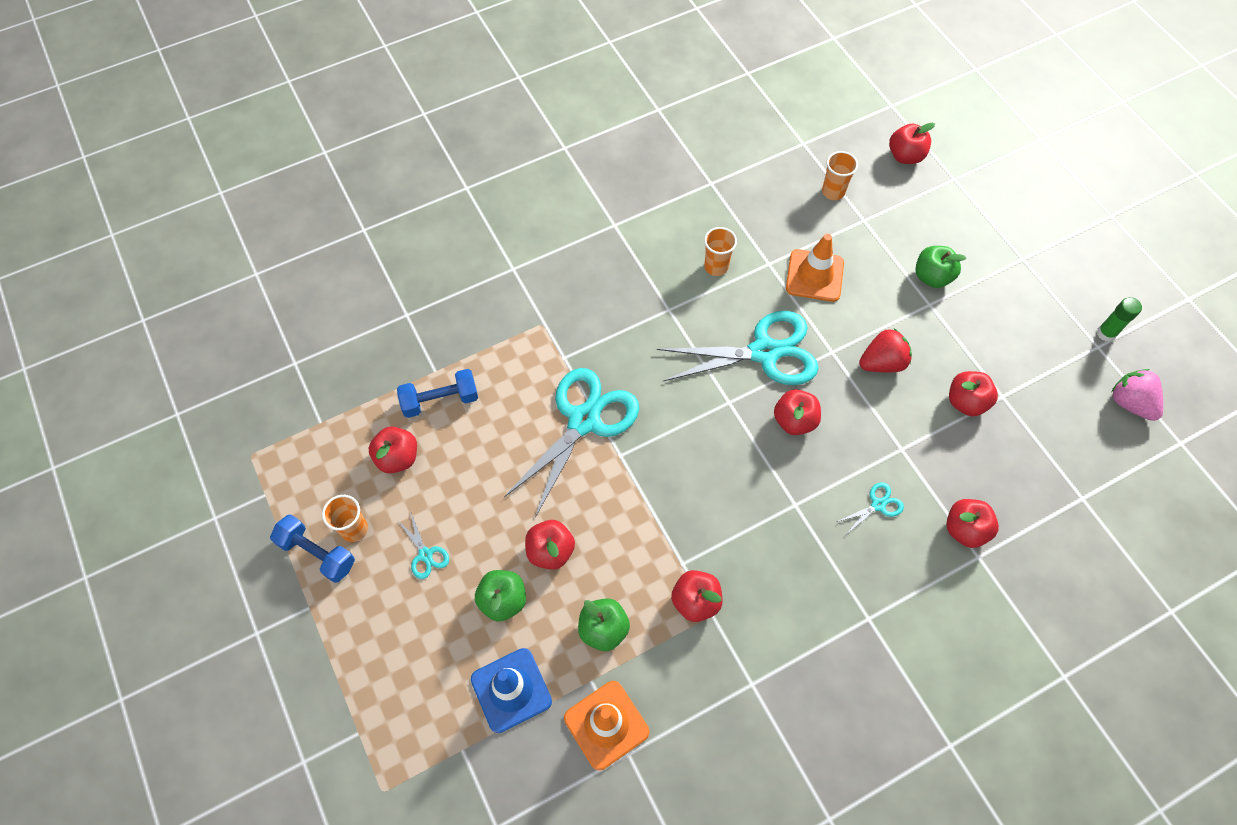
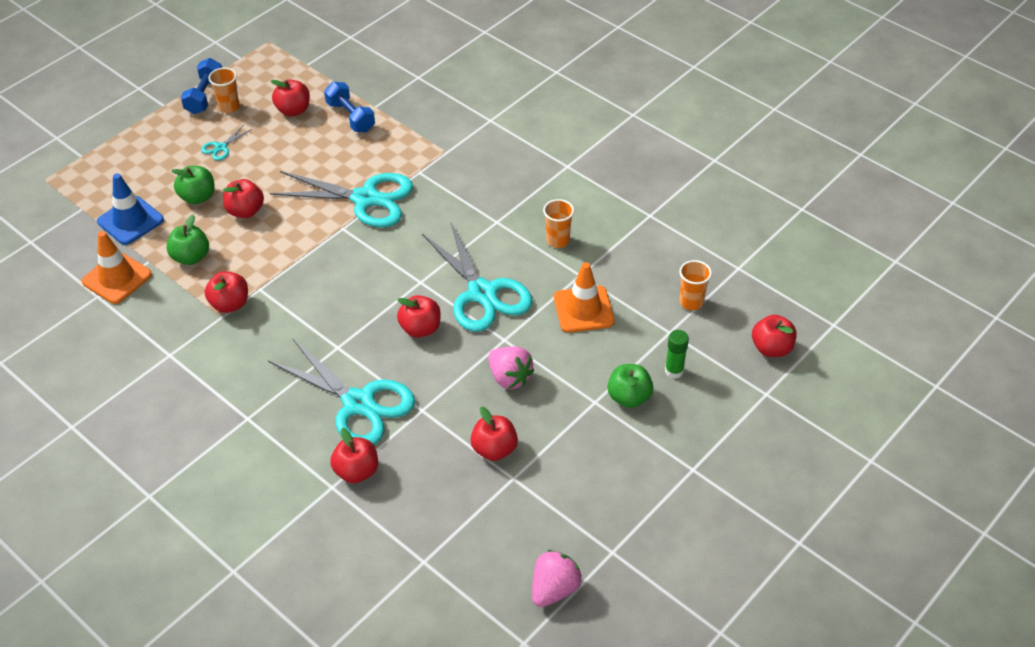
camera: 70 degrees right, 15 degrees down
(878, 505) = (358, 403): turquoise scissors -> turquoise scissors, size x2.42
(882, 363) = (509, 378): red strawberry -> pink strawberry
(1106, 333) = (633, 556): green glue stick -> green glue stick (674, 371)

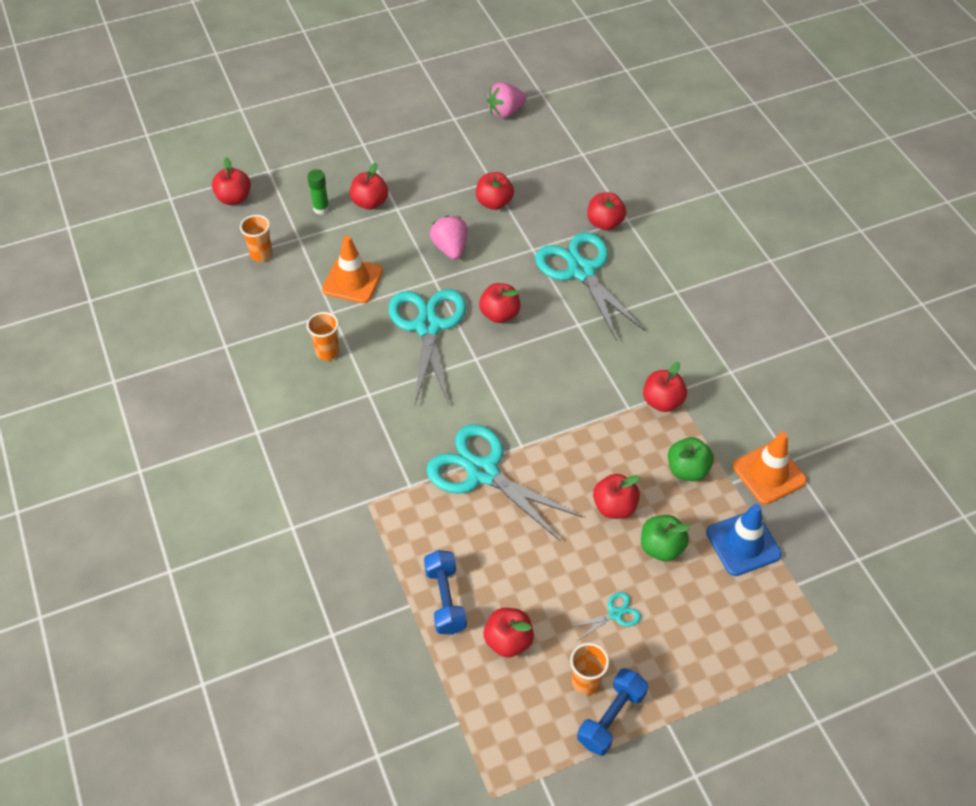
camera: 155 degrees left, 5 degrees up
(629, 397) = (370, 202): green apple -> red apple

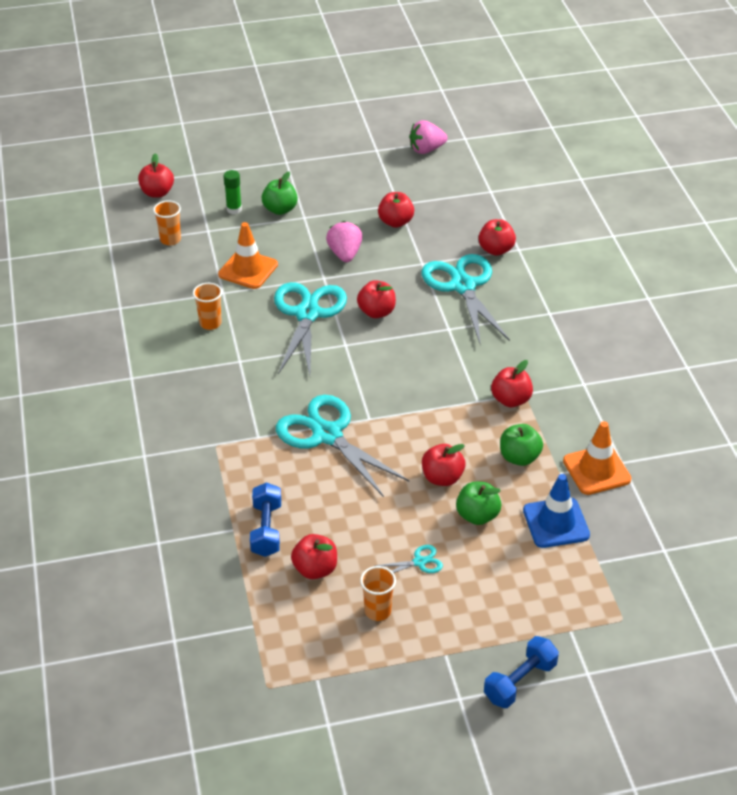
camera: 10 degrees right, 10 degrees down
(370, 202) = (280, 209): red apple -> green apple
(611, 718) = (393, 642): blue dumbbell -> blue dumbbell (520, 681)

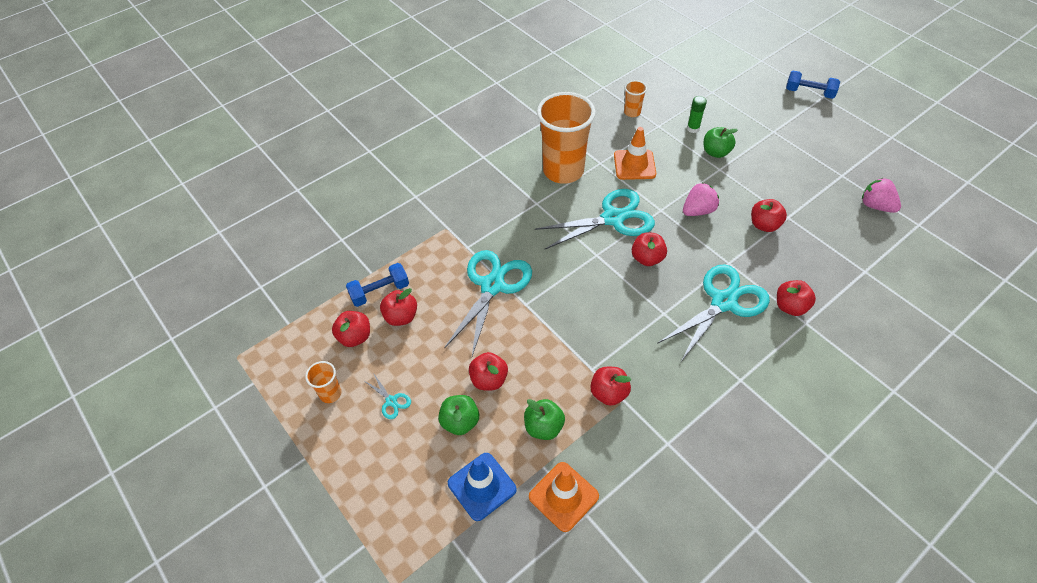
camera: 65 degrees right, 10 degrees up
(157, 193) = (675, 84): red apple -> red apple (401, 317)
(210, 323) = (563, 171): orange cup -> orange cup, size x2.31
(520, 681) = (295, 525): blue dumbbell -> blue dumbbell (809, 92)

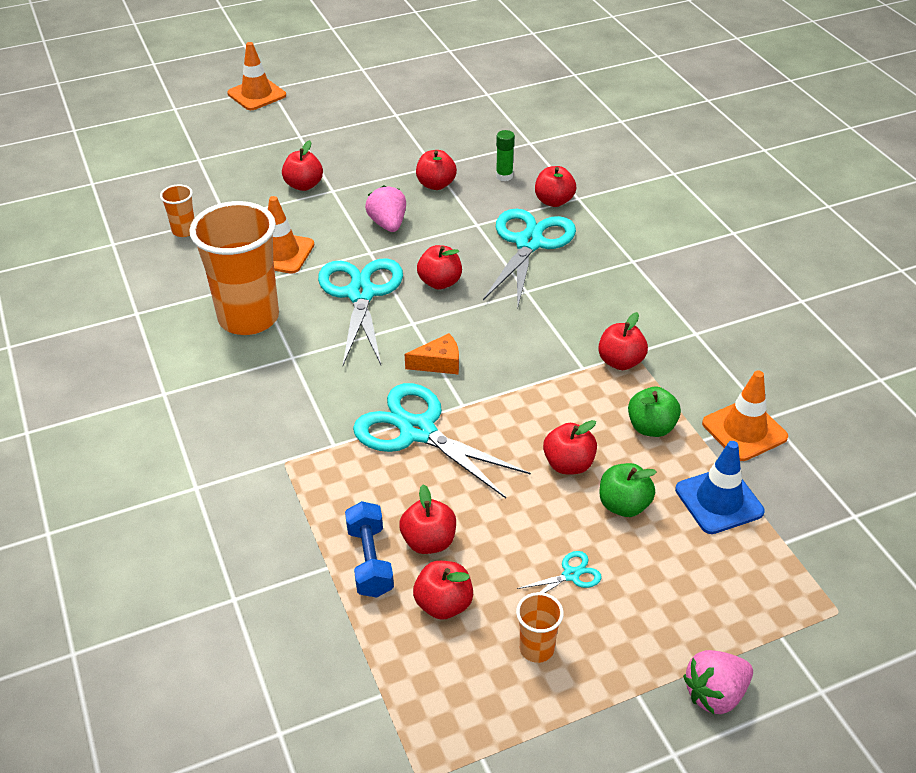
camera: 75 degrees left, 10 degrees down
(561, 280) = (439, 363): none -> orange cheese
(693, 128) = (251, 191): green glue stick -> green glue stick (504, 176)
(716, 152) = (304, 185): green apple -> red apple
(723, 302) = (529, 243): turquoise scissors -> turquoise scissors turned 45 degrees clockwise
(809, 92) = (257, 94): blue dumbbell -> orange traffic cone
(876, 206) = (449, 109): pink strawberry -> pink strawberry (715, 694)

